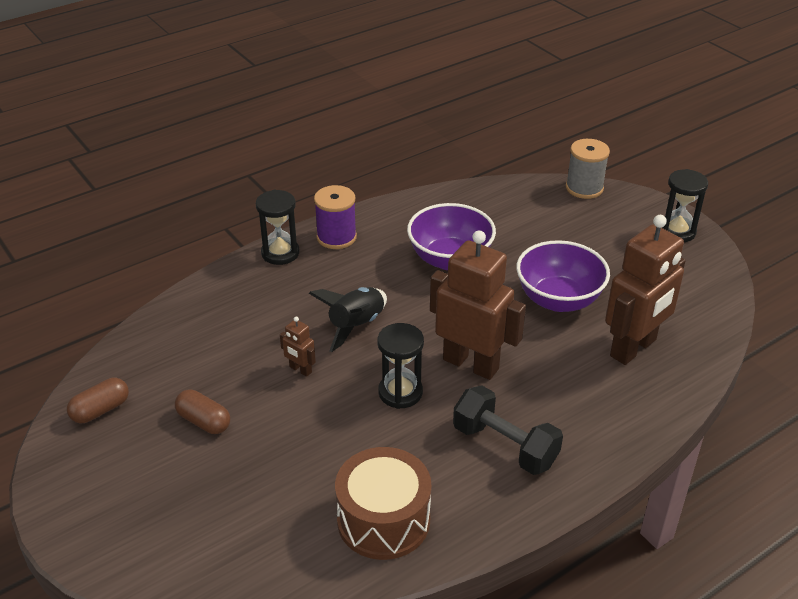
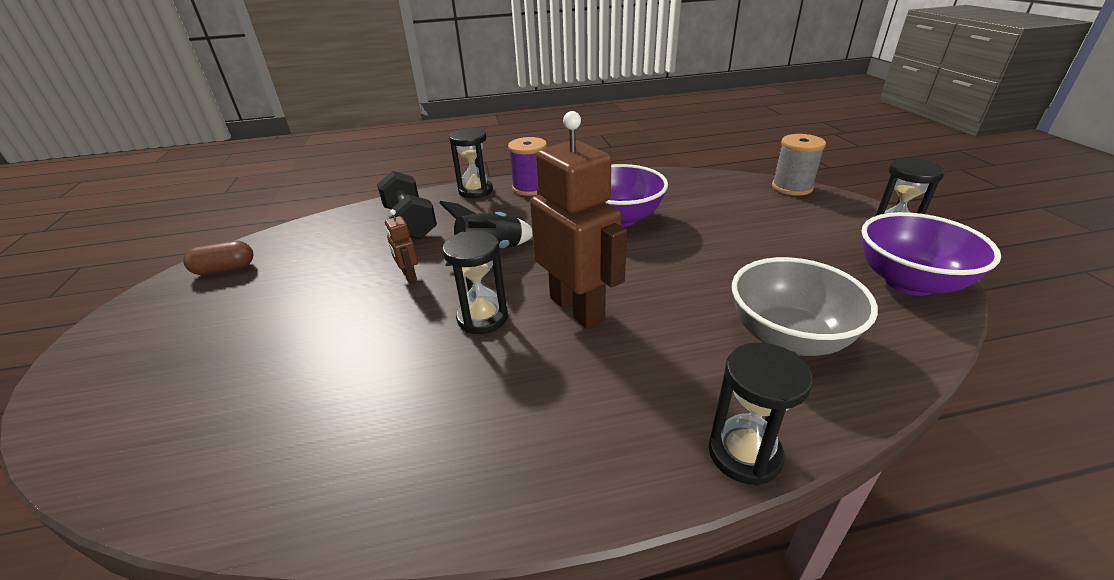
camera: 25 degrees right, 5 degrees down
(204, 421) = (287, 298): brown capsule -> none
(383, 520) = (344, 453): brown drum -> none
(505, 446) = (555, 408): black dumbbell -> black dumbbell (410, 222)
(558, 299) = (715, 270): purple bowl -> purple bowl (909, 282)
(633, 348) = (788, 338): brown robot -> grey bowl
(636, 439) = (744, 454): none -> black hourglass

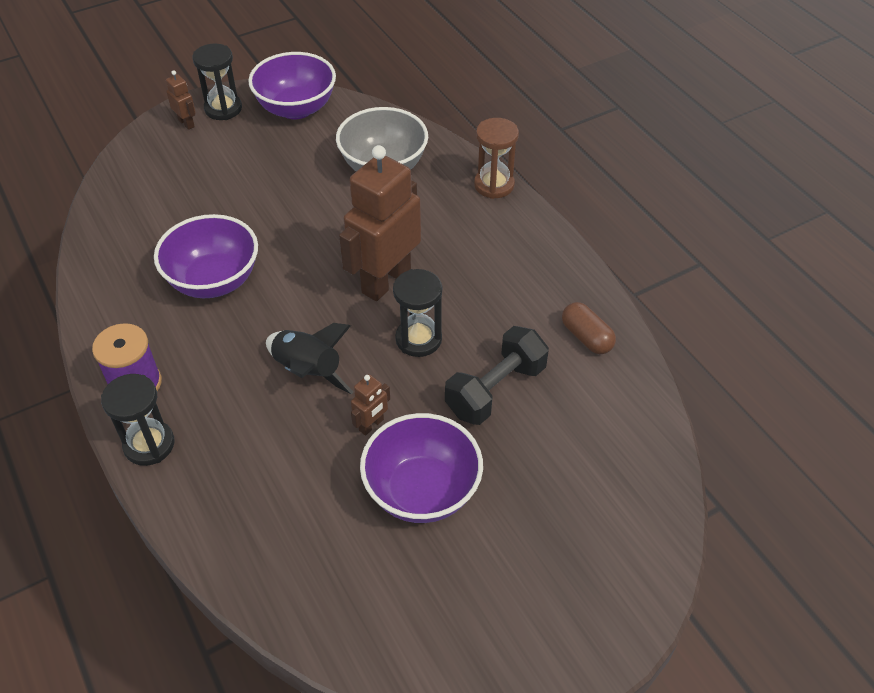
camera: 110 degrees left, 15 degrees up
(225, 269) = (411, 637): brown capsule -> brown capsule (586, 337)
(322, 292) = (422, 491): none -> purple bowl
(410, 222) = (254, 482): black dumbbell -> black dumbbell (495, 390)
(744, 454) = (494, 185): black hourglass -> brown hourglass
(792, 187) = (124, 158): grey spool -> none
(855, 215) = (186, 123): none -> brown robot

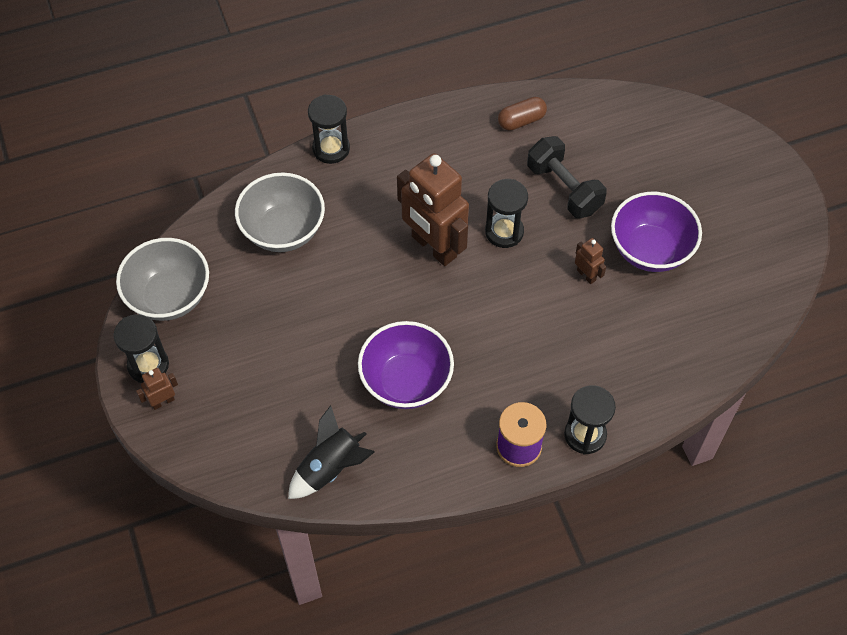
camera: 80 degrees left, 10 degrees up
(296, 108) = (169, 297): purple bowl -> grey bowl
(308, 371) = (525, 314): black rocket -> black rocket (330, 468)
(494, 185) = (331, 149): brown hourglass -> black hourglass

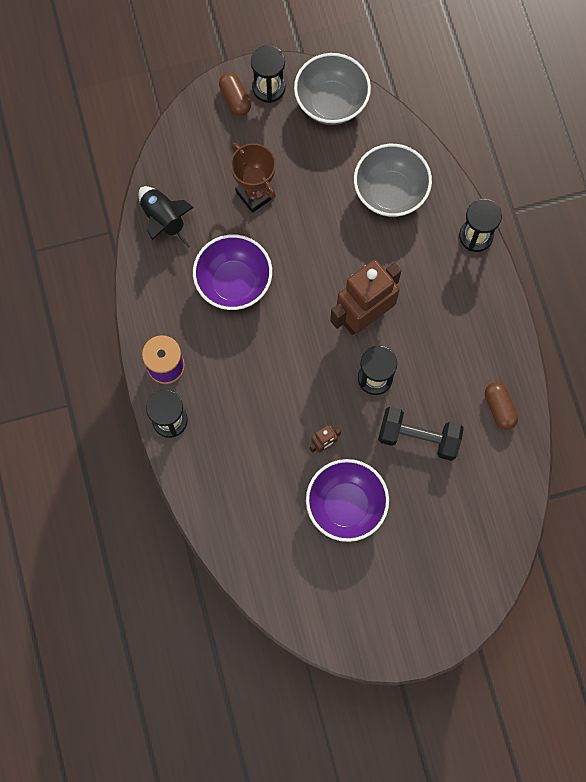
camera: 95 degrees right, 15 degrees up
(163, 401) = (235, 99): brown robot -> brown capsule
(291, 368) = (255, 194): none -> brown trophy
(564, 188) = (418, 437): black dumbbell -> black dumbbell turned 45 degrees clockwise

